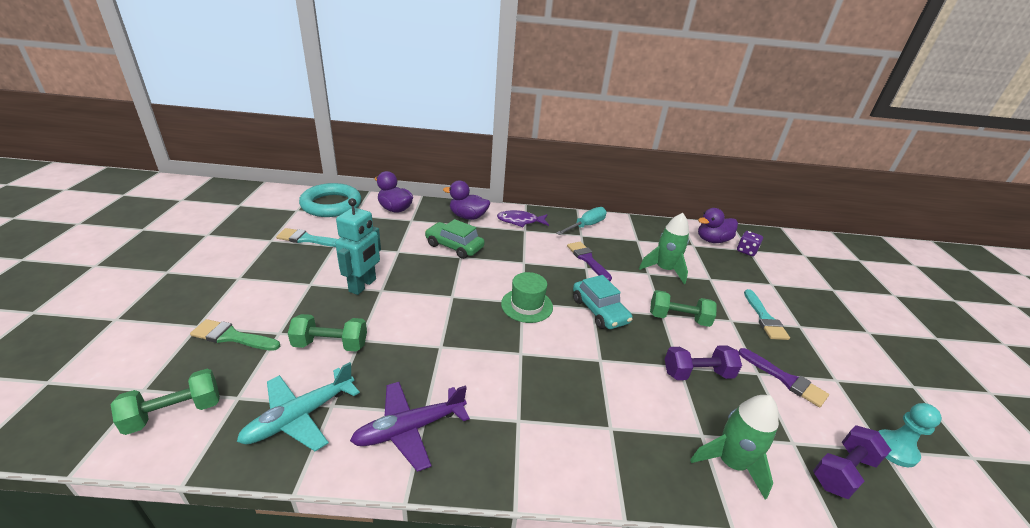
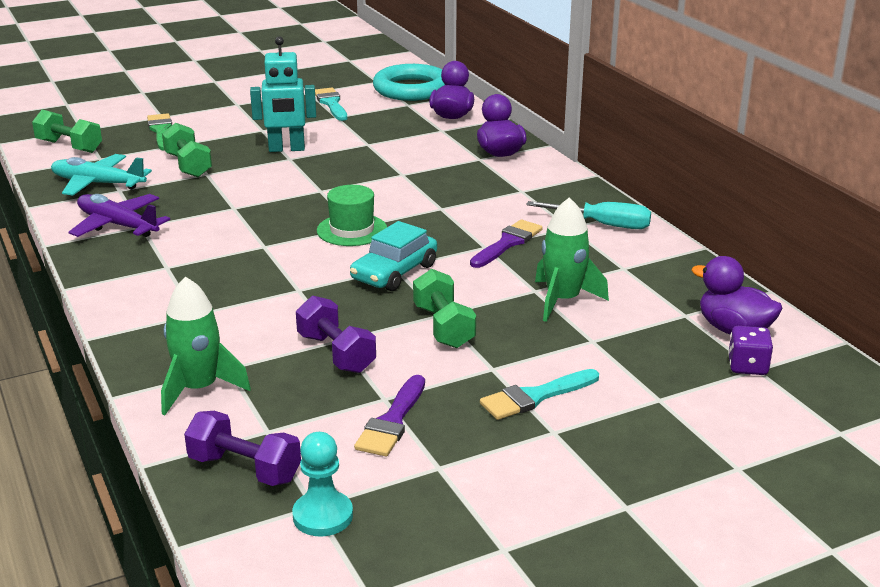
camera: 65 degrees right, 5 degrees down
(454, 246) = (419, 165): green car -> none
(520, 221) = (540, 183): purple fish -> none

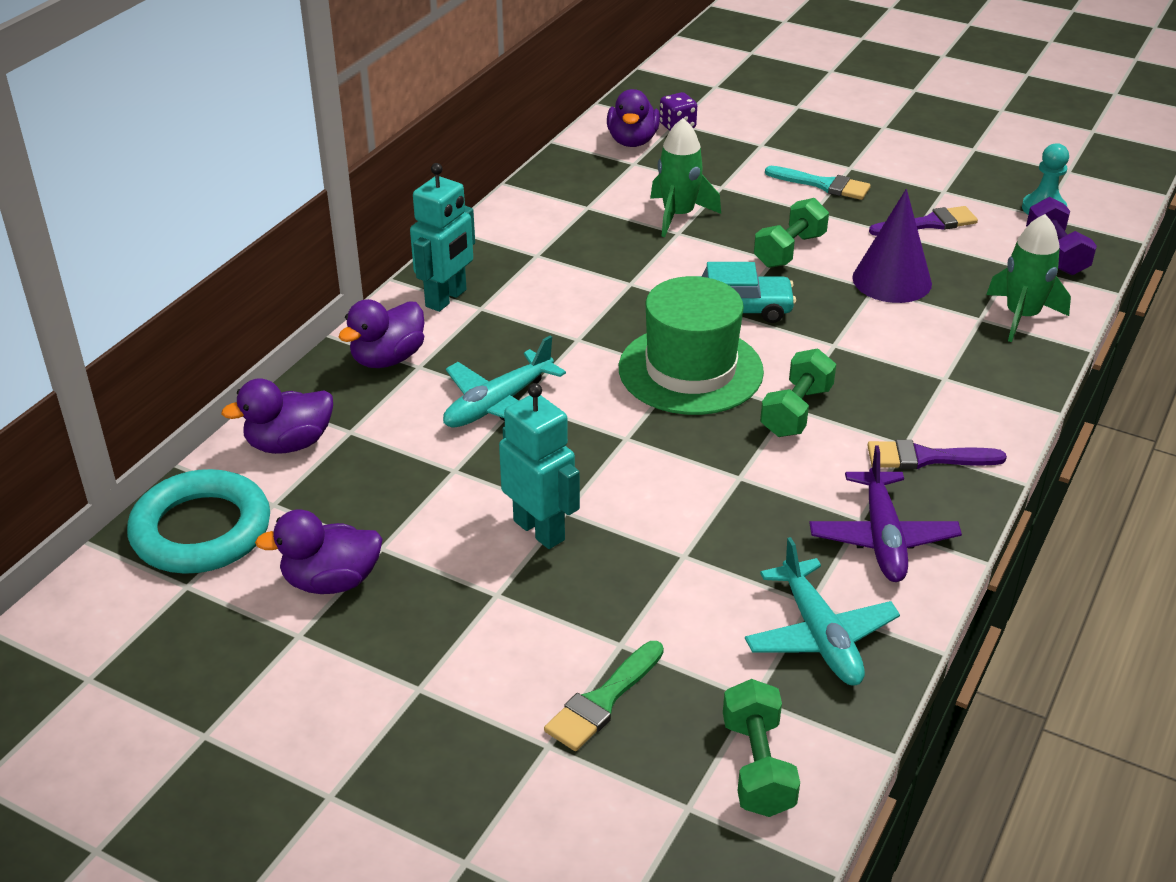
camera: 125 degrees left, 10 degrees up
(188, 165) = (680, 588): green dumbbell -> green dumbbell (796, 411)
(331, 103) = (331, 581): turquoise brush -> purple duck
(336, 353) = (892, 280): purple dumbbell -> purple cone
(352, 230) = (690, 370): green hat -> green hat, size x1.68
(408, 168) = (498, 404): none -> turquoise plane
(507, 243) = (609, 274): purple brush -> purple brush (926, 458)
(547, 184) = (446, 298): none -> turquoise robot
(603, 225) = (511, 240): turquoise screwdriver -> none

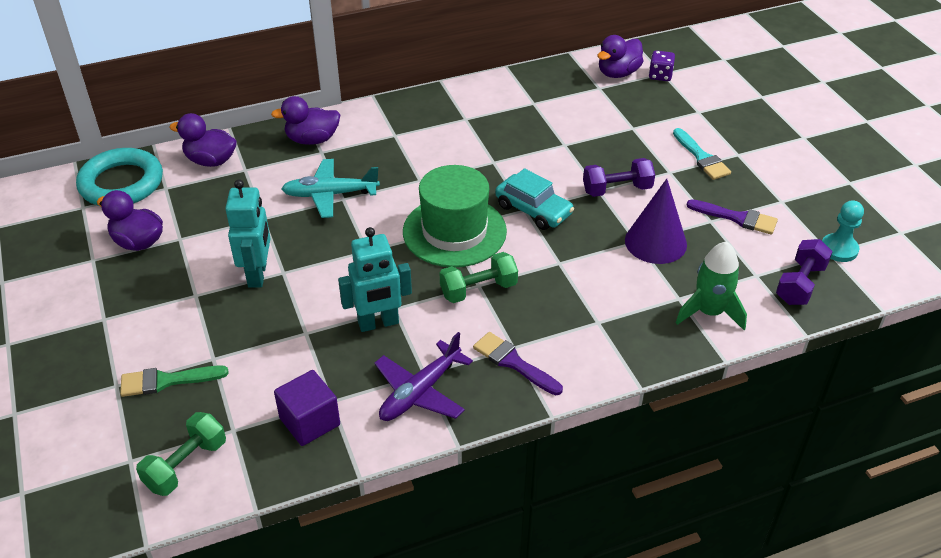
camera: 40 degrees right, 5 degrees up
(446, 298) = (384, 121): turquoise robot -> turquoise robot (378, 323)
(678, 215) = (579, 134): green rocket -> none
(789, 250) = (617, 189): green dumbbell -> purple dumbbell
(819, 636) = (310, 422): turquoise plane -> purple cube

